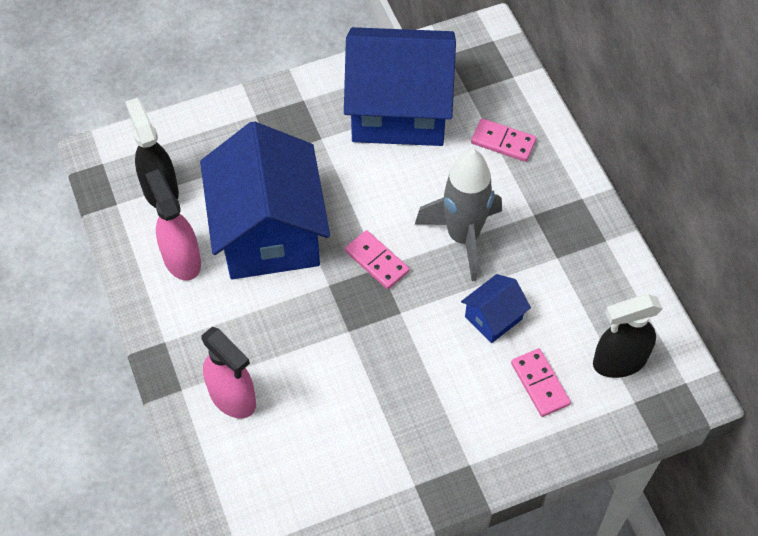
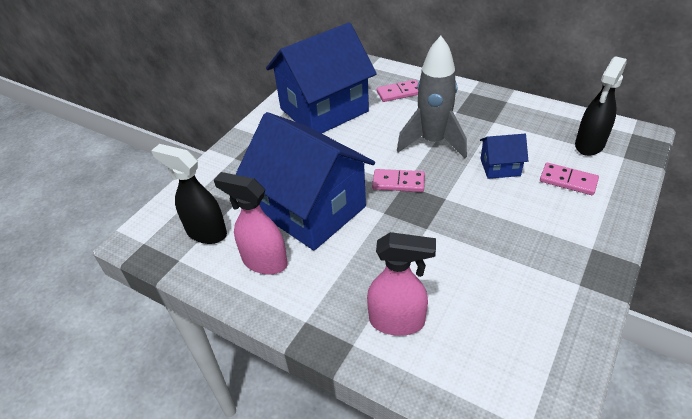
camera: 35 degrees left, 15 degrees down
(493, 318) = (500, 167): blue house -> blue house turned 75 degrees clockwise

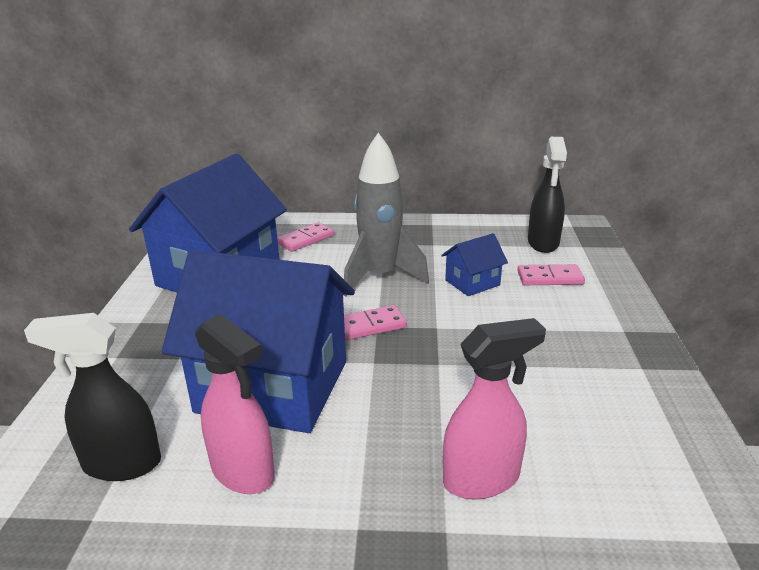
camera: 30 degrees left, 15 degrees down
(264, 262) = (243, 472): pink spray bottle -> pink spray bottle turned 135 degrees counterclockwise

